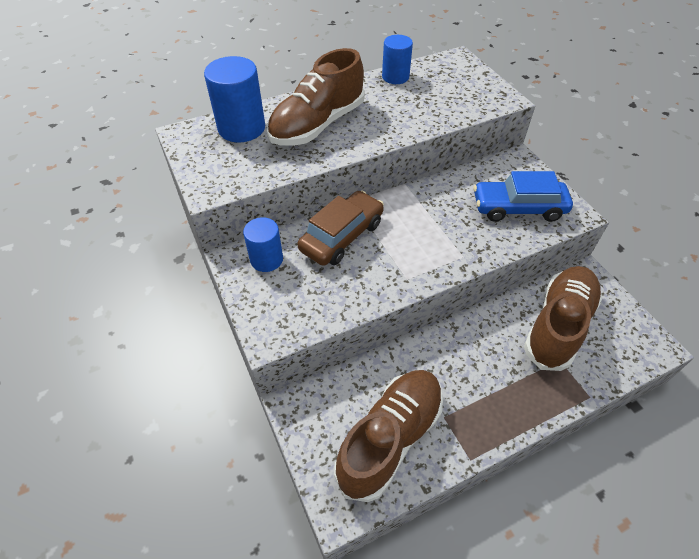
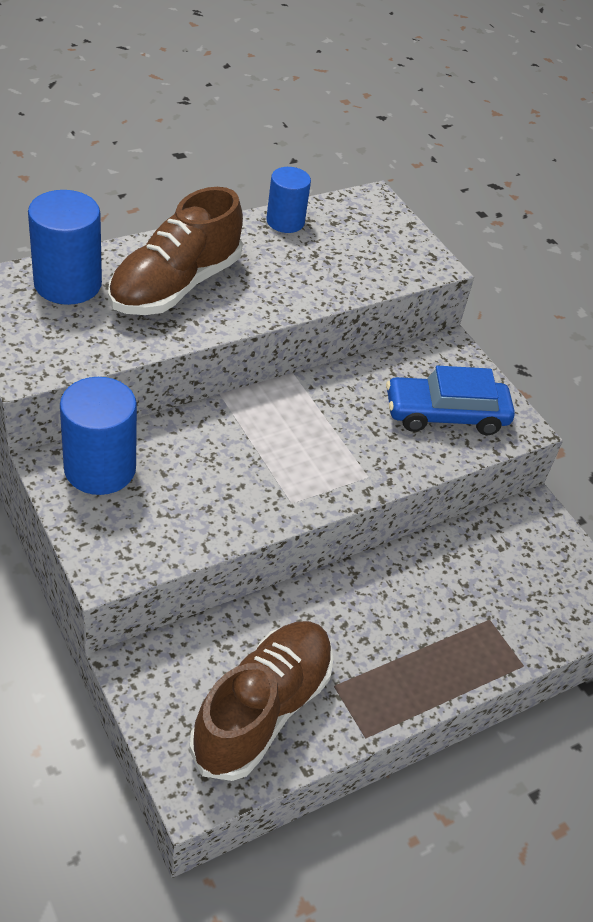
camera: 10 degrees left, 5 degrees down
(266, 259) = (100, 469): blue cylinder -> blue cylinder, size x1.56
(342, 236) = (204, 442): brown car -> none
(558, 325) = (491, 575): brown shoe -> none

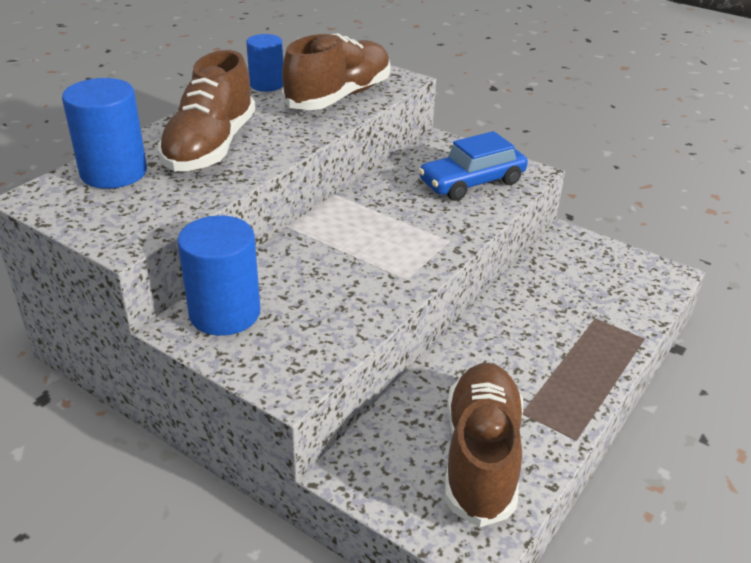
camera: 20 degrees left, 10 degrees down
(347, 266) = (339, 97): none -> brown shoe

